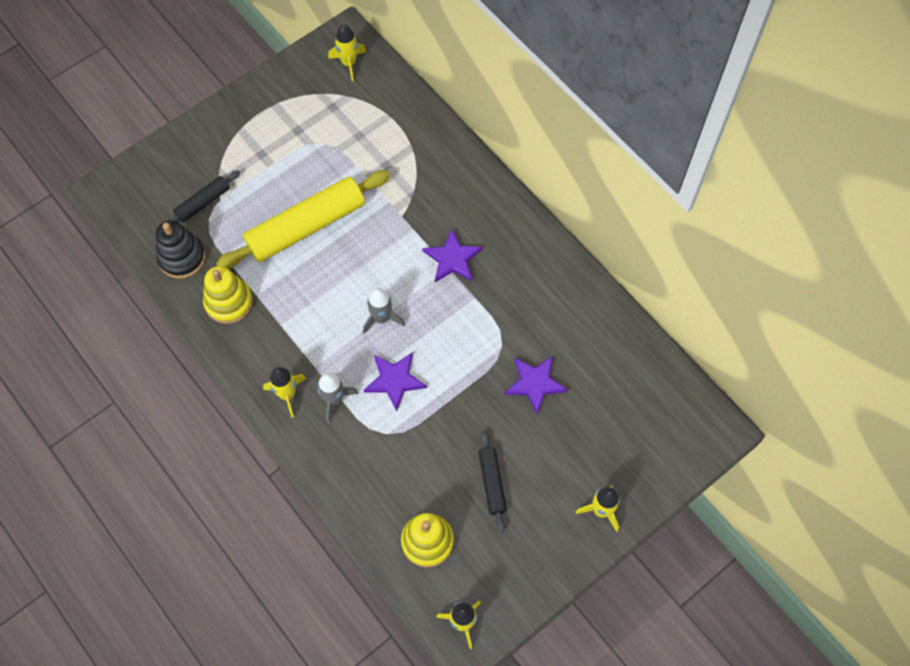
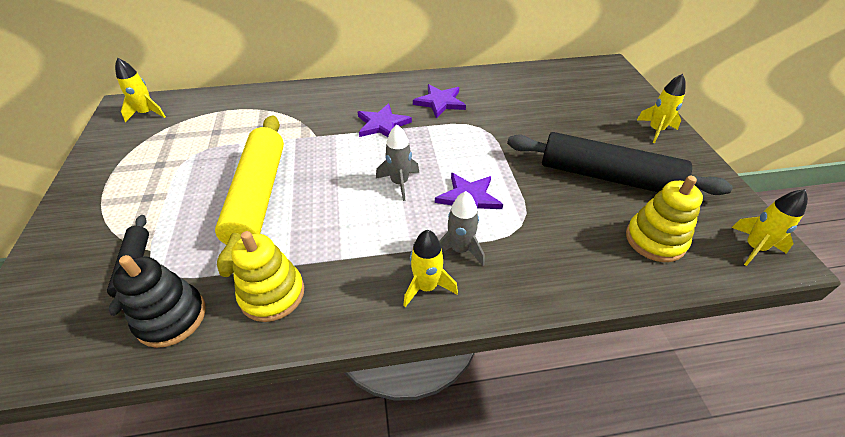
camera: 60 degrees left, 20 degrees down
(492, 483) = (607, 176): black rolling pin -> black rolling pin, size x2.04
(535, 383) = (526, 123): purple star -> purple star (440, 102)

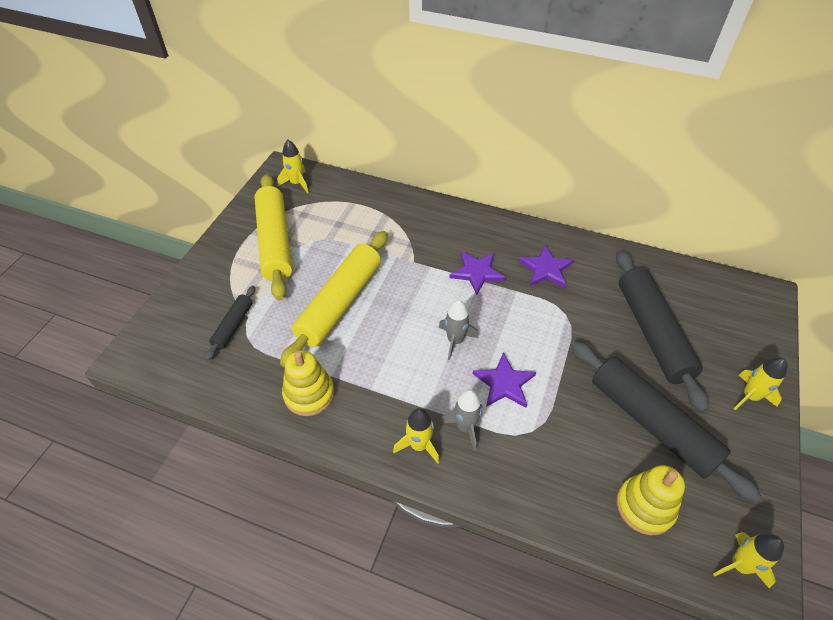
camera: 30 degrees right, 5 degrees up
(148, 169) = (275, 242): none -> yellow rolling pin
(171, 317) = (239, 378): black stacking toy -> none
(556, 116) = (652, 333): none -> black rolling pin

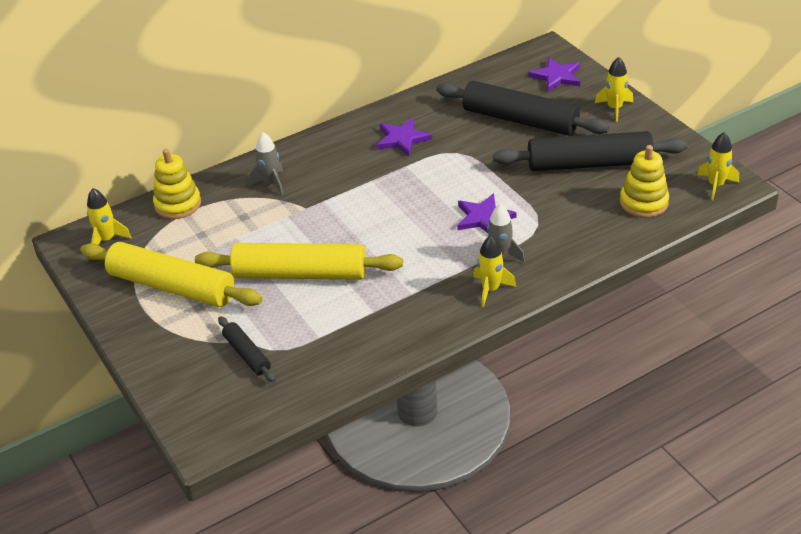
camera: 50 degrees left, 10 degrees down
(309, 394) = (377, 333): yellow stacking toy -> yellow stacking toy (178, 204)
(340, 303) = (300, 274): yellow rolling pin -> yellow rolling pin turned 60 degrees counterclockwise
(455, 341) = (416, 224): grey rocket -> grey rocket (271, 183)
(477, 272) = (361, 178): purple star -> purple star (556, 76)

